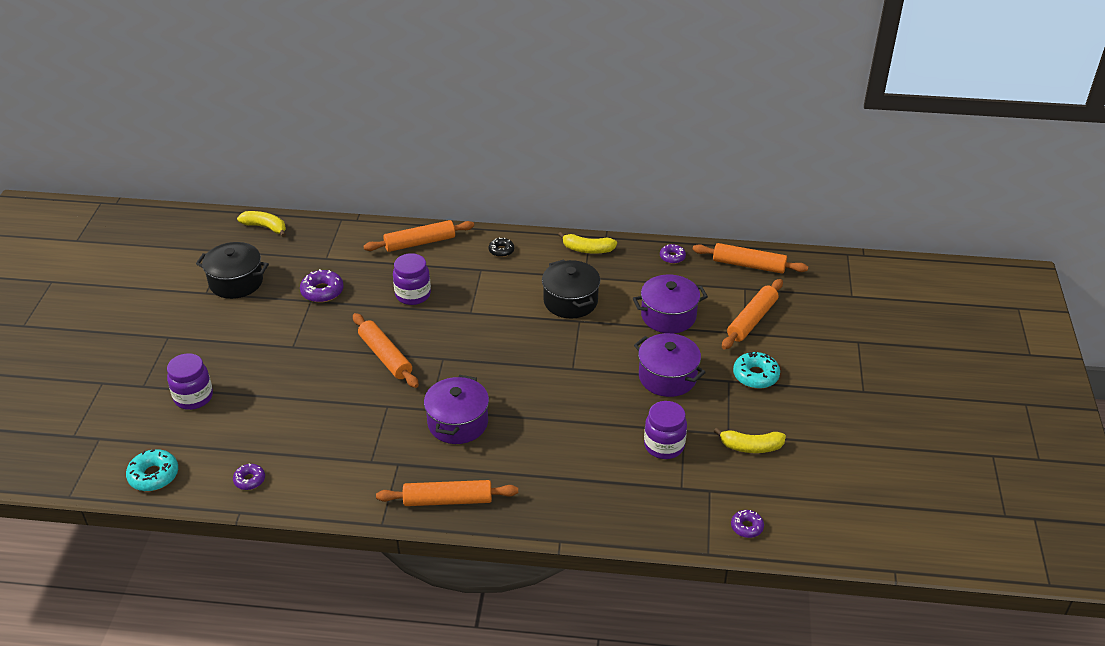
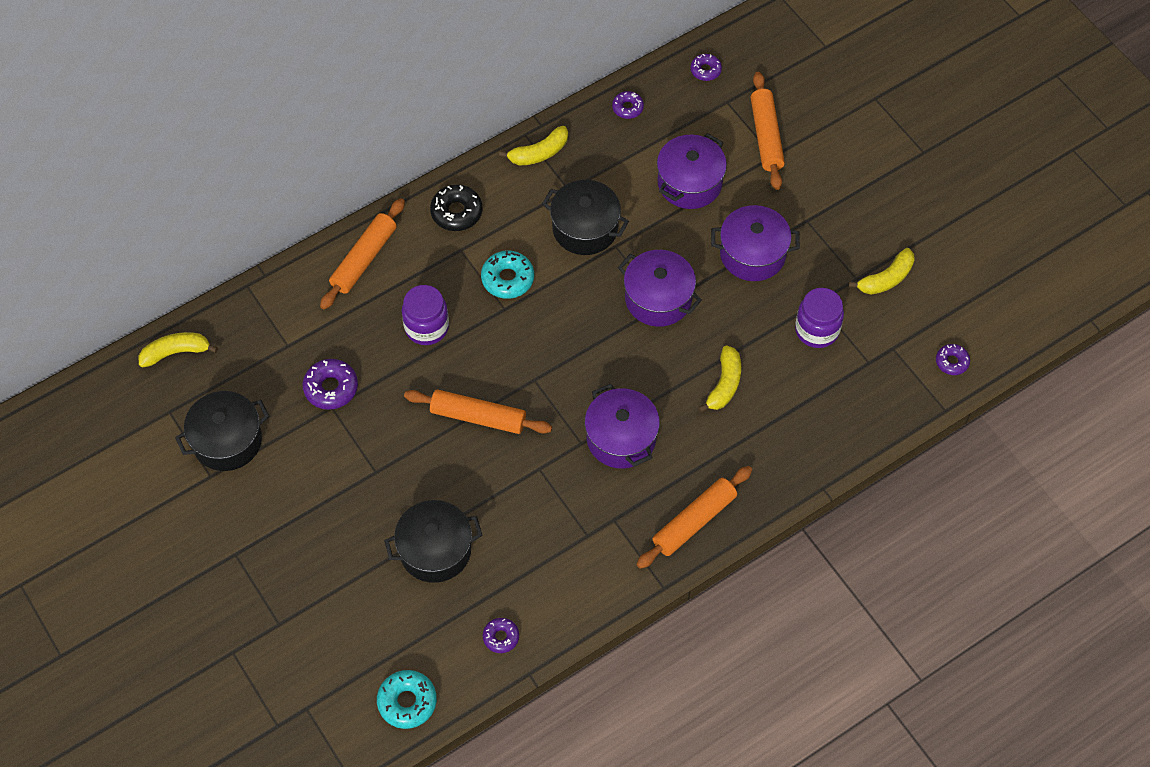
camera: 40 degrees left, 20 degrees up
(193, 397) = (345, 597): purple jar -> none
(273, 408) = (435, 550): none -> black pot
(501, 250) = (456, 212): black donut -> black donut, size x1.60
(562, 436) = (724, 384): none -> yellow banana
(573, 364) = (658, 298): none -> purple pot
(748, 265) = (705, 70): orange rolling pin -> purple donut
(755, 375) = (824, 198): turquoise donut -> turquoise donut (507, 279)

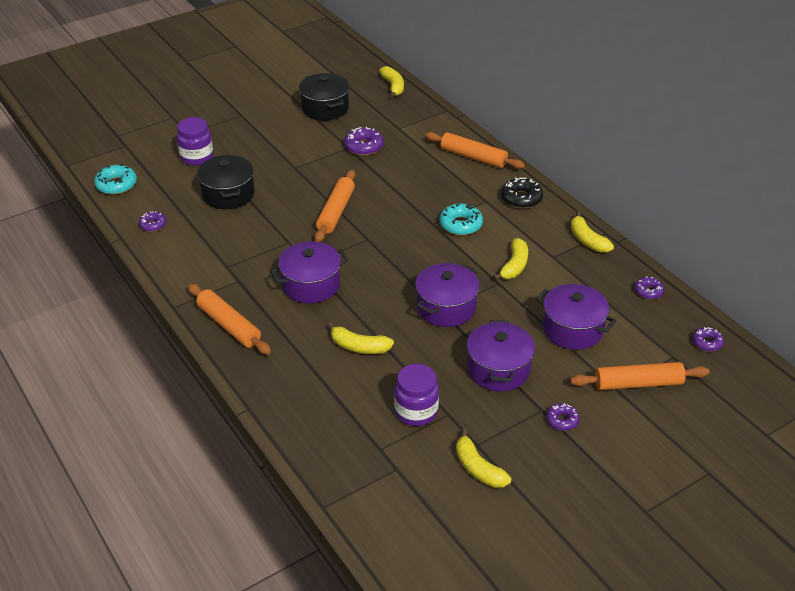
camera: 90 degrees right, 20 degrees down
(426, 327) = (414, 186): purple jar -> purple jar (197, 157)
(585, 228) = (514, 266): black pot -> yellow banana
(952, 362) = (379, 517): purple donut -> purple donut (562, 420)

